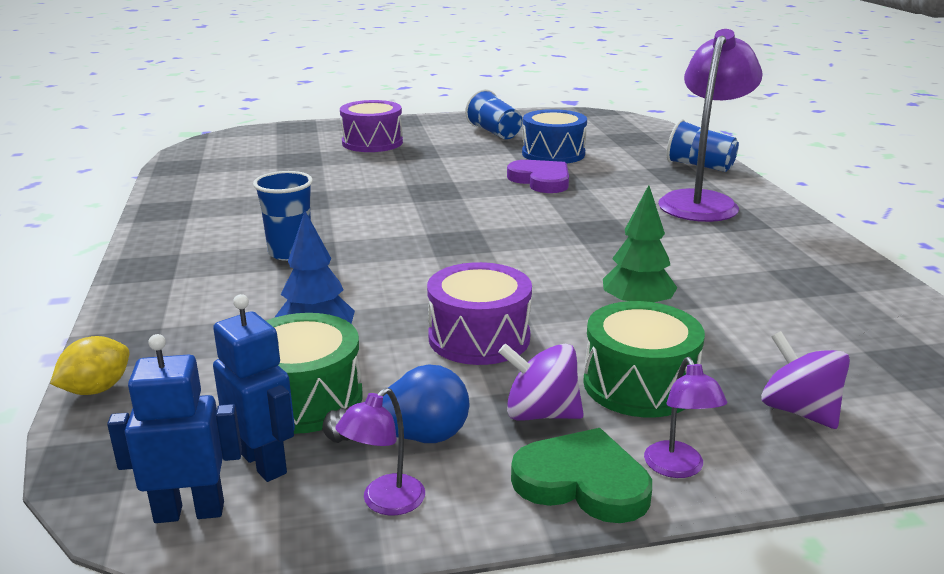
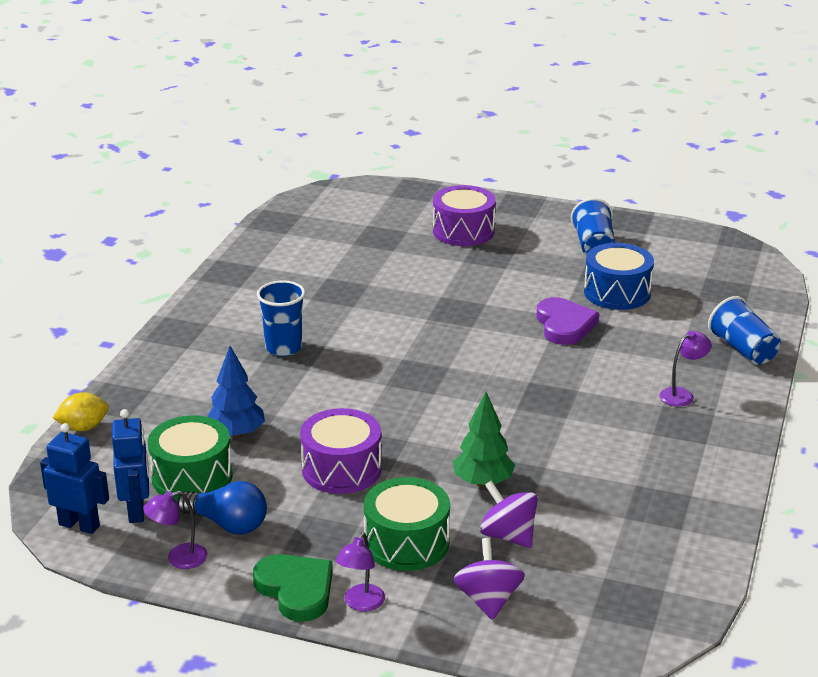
camera: 30 degrees right, 5 degrees up
(540, 414) = (320, 539): purple spinning top -> purple spinning top (508, 535)
(702, 201) = (682, 395): purple lamp -> purple lamp, size x0.43

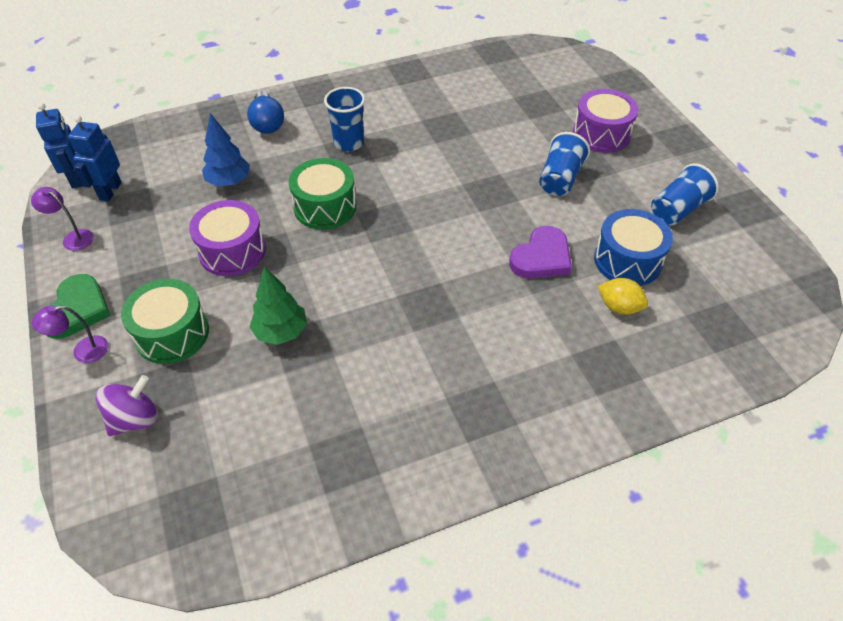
camera: 50 degrees right, 20 degrees up
(83, 427) = (178, 120): yellow lemon -> yellow lemon (619, 307)
(136, 510) = (110, 191): blue robot -> blue robot turned 150 degrees clockwise
(192, 477) = (165, 191): green drum -> green drum (325, 207)
(227, 524) = (126, 236): blue light bulb -> blue light bulb (267, 123)
(508, 535) = (225, 385): purple spinning top -> none
(682, 395) = (523, 385): purple lamp -> none
(742, 349) = (642, 389): blue cup -> blue cup (560, 179)

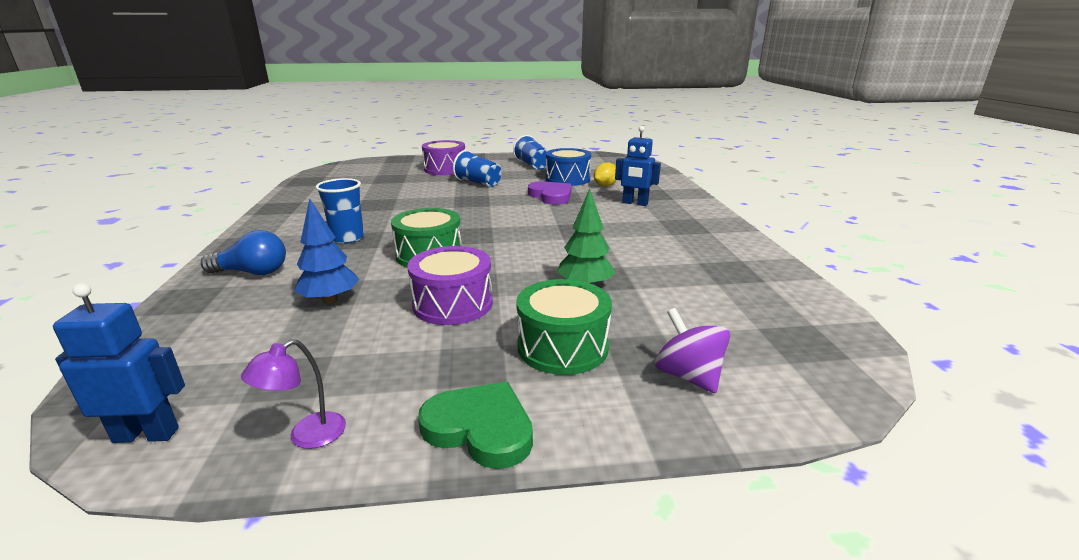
camera: 75 degrees left, 25 degrees down
(83, 351) = (567, 421): purple lamp -> none
(110, 191) = (231, 395): blue robot -> blue robot (635, 203)

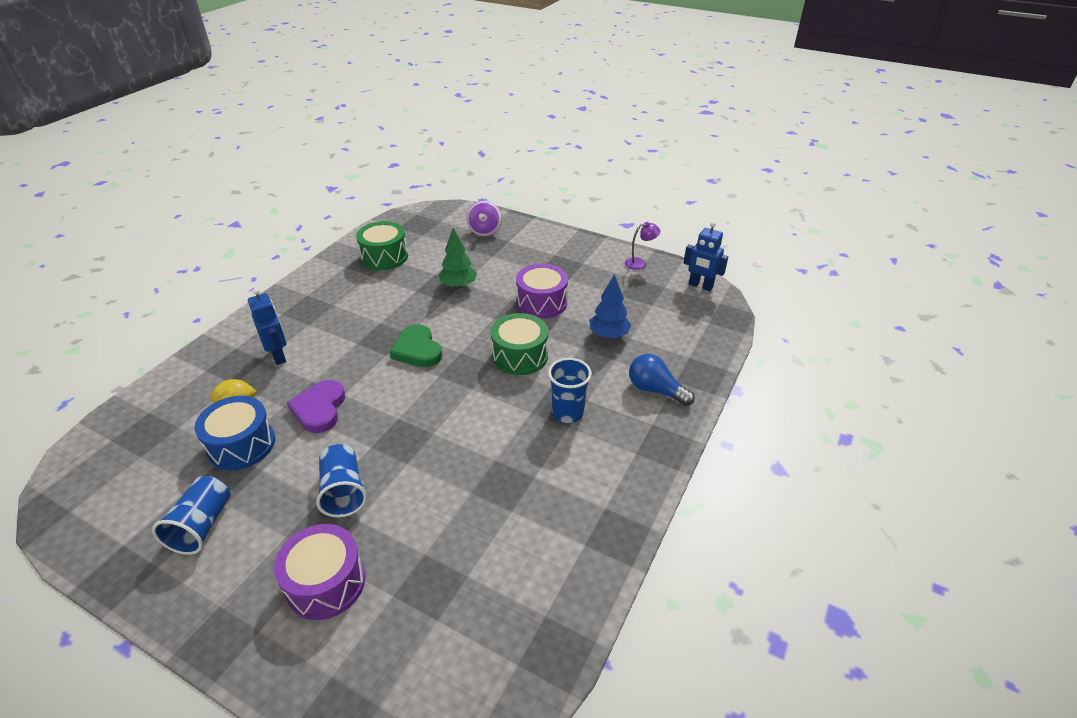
camera: 145 degrees left, 15 degrees up
(480, 428) = (578, 244): green heart -> green heart (417, 350)
(562, 347) = (515, 259): green drum -> green drum (384, 257)

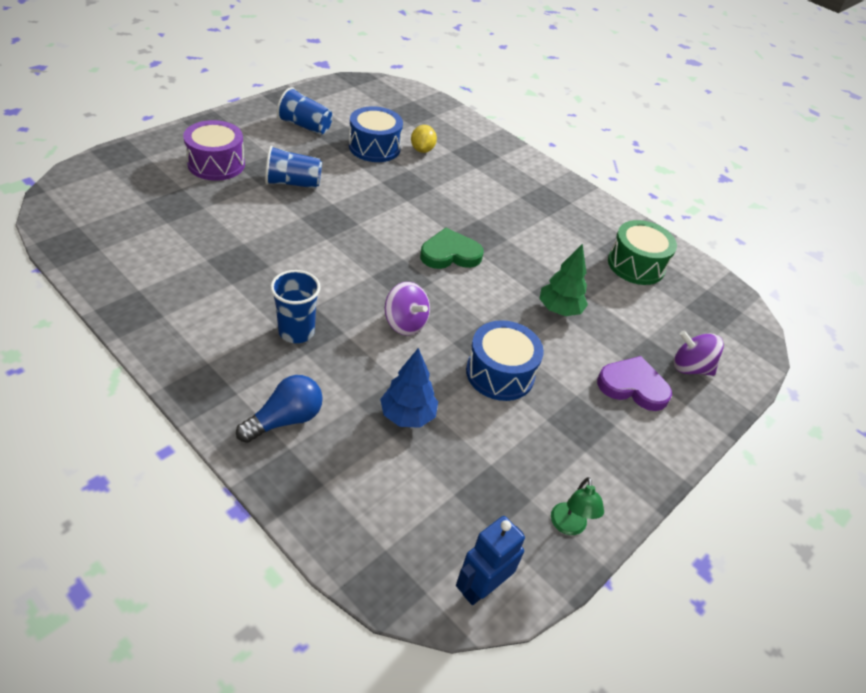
camera: 100 degrees right, 5 degrees up
(278, 356) = (478, 175): blue robot -> none
(319, 409) = (394, 186): purple heart -> purple heart (633, 386)
(520, 356) = (405, 323): green drum -> purple spinning top
(541, 302) = (500, 373): purple drum -> blue drum
(640, 263) = (568, 526): purple lamp -> green lamp

